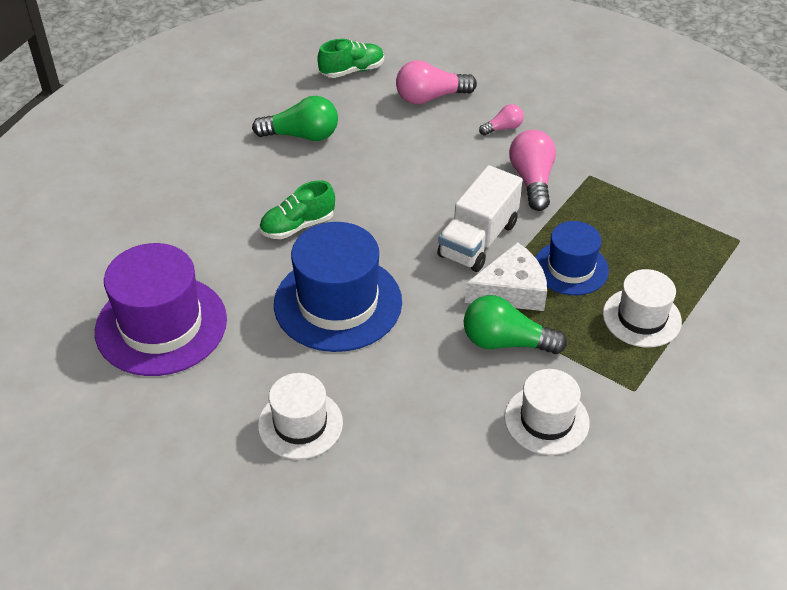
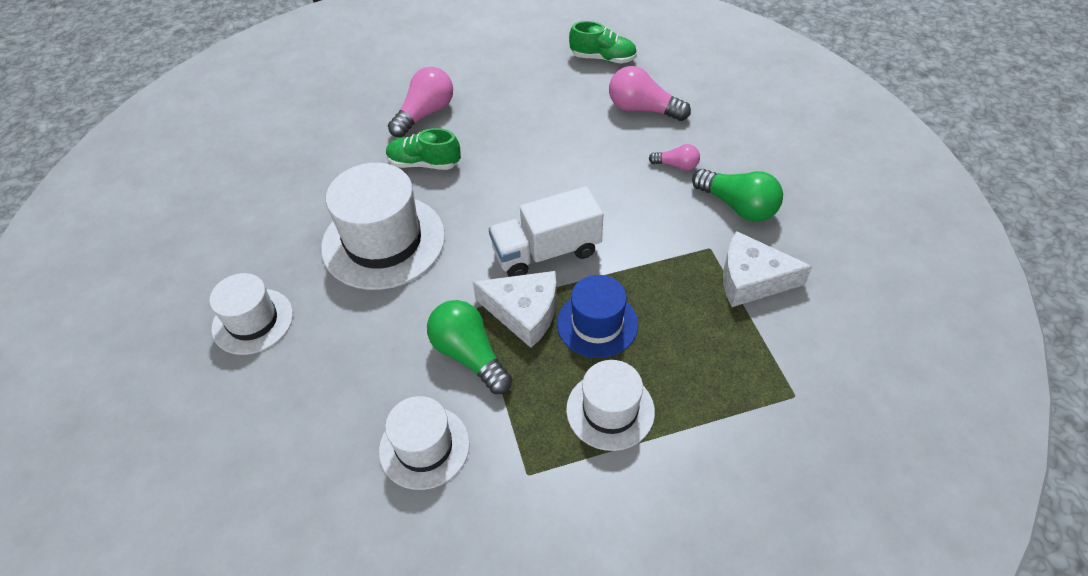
camera: 40 degrees right, 5 degrees up
(161, 325) = (255, 188): purple hat -> none
(302, 135) = (507, 93): green light bulb -> green light bulb (738, 206)
(338, 303) = (383, 241): blue hat -> white hat
(532, 180) = (651, 225): pink light bulb -> pink light bulb (425, 114)
(639, 181) = (752, 279): none -> white cheese

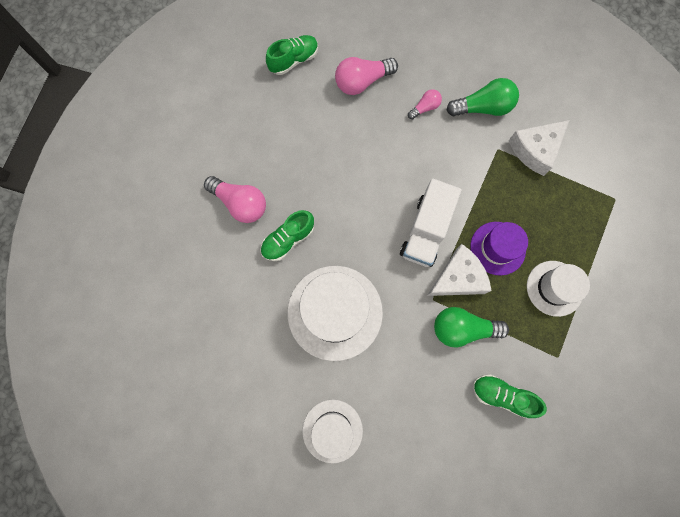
camera: 50 degrees left, 25 degrees up
(424, 447) = (501, 395): white hat -> green shoe
(425, 114) = (240, 204): pink light bulb -> pink light bulb turned 135 degrees clockwise
(597, 324) = (497, 248): blue hat -> purple hat

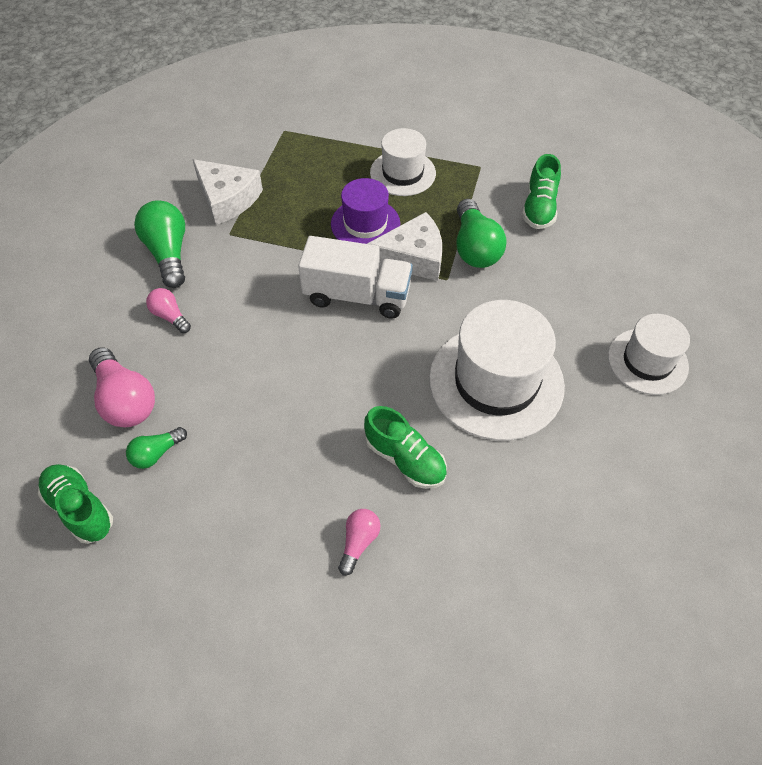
camera: 100 degrees left, 20 degrees down
(240, 204) = (359, 542): pink light bulb -> pink light bulb, size x0.56
(321, 99) = (156, 453): none -> green light bulb
(458, 278) = (412, 257): white cheese -> white cheese turned 120 degrees clockwise

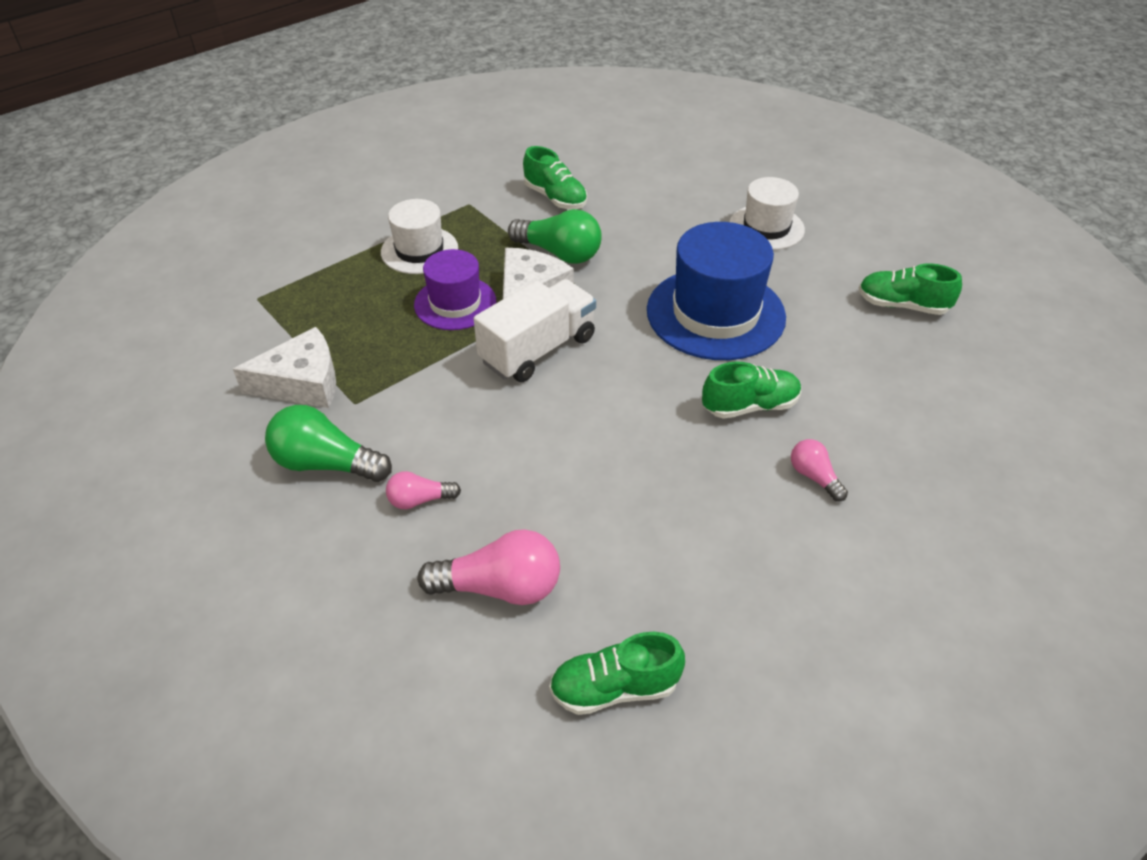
camera: 55 degrees left, 10 degrees down
(156, 453) = (596, 588): green light bulb -> none
(496, 381) = (715, 313): white hat -> blue hat
(639, 517) = (902, 305): none -> green shoe

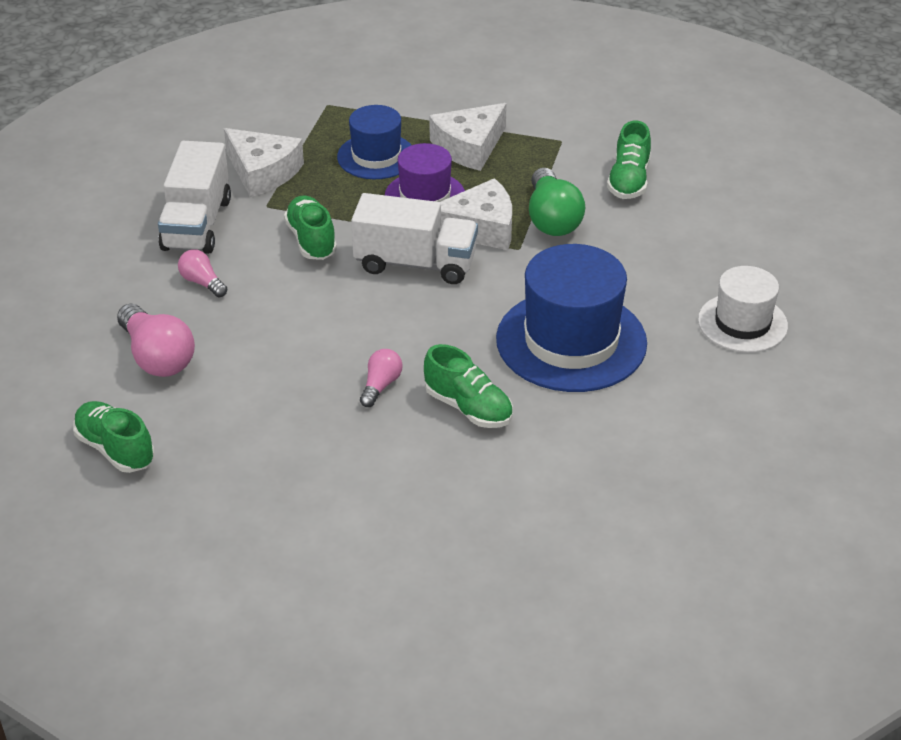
camera: 55 degrees right, 5 degrees down
(326, 463) = (197, 224): green light bulb -> white truck
(368, 304) = (376, 156): none -> blue hat
(419, 250) = (469, 147): white hat -> white cheese
(814, 477) = (417, 476): pink light bulb -> pink light bulb (381, 385)
(902, 305) = (721, 456): green shoe -> green shoe (311, 240)

